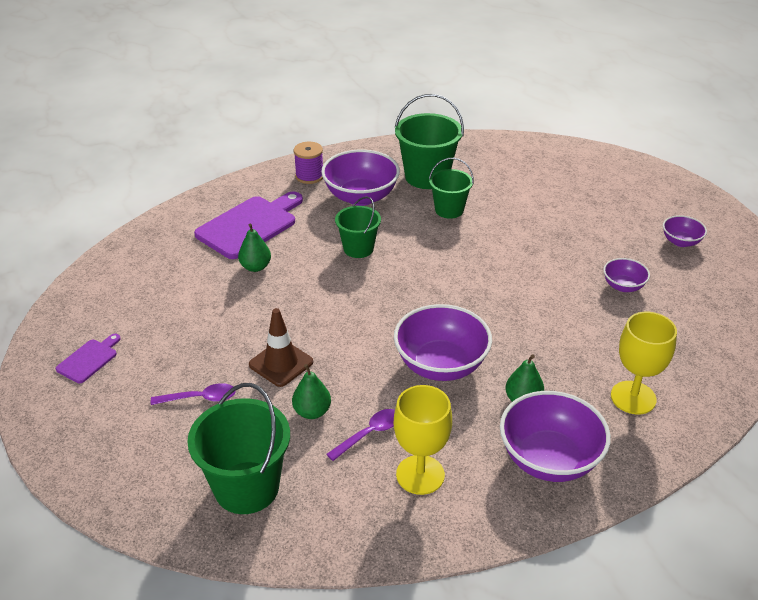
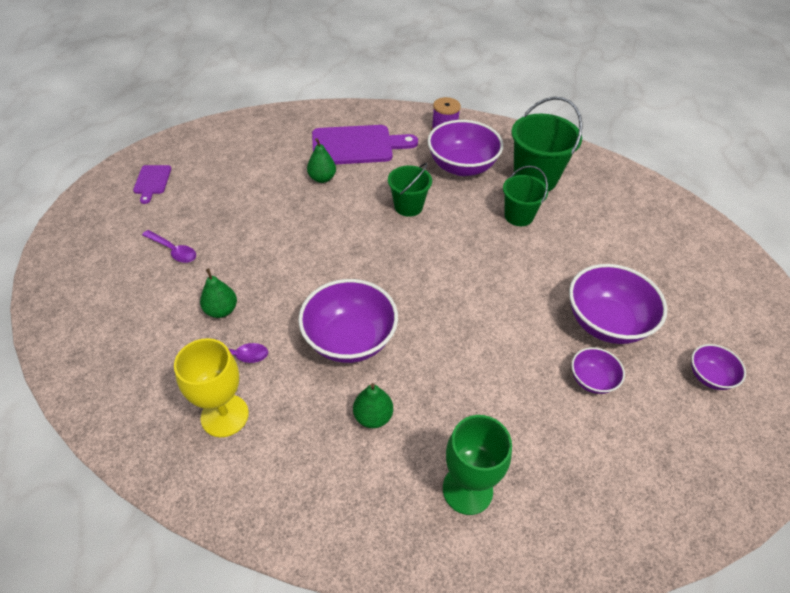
camera: 40 degrees right, 10 degrees up
(89, 359) = (152, 181): purple cutting board -> purple cutting board turned 105 degrees clockwise
(246, 487) = (118, 334): green bucket -> none
(281, 363) = (248, 260): brown traffic cone -> none
(549, 459) = (328, 484): purple bowl -> purple bowl (606, 322)
(633, 397) = (467, 489): yellow goblet -> green goblet

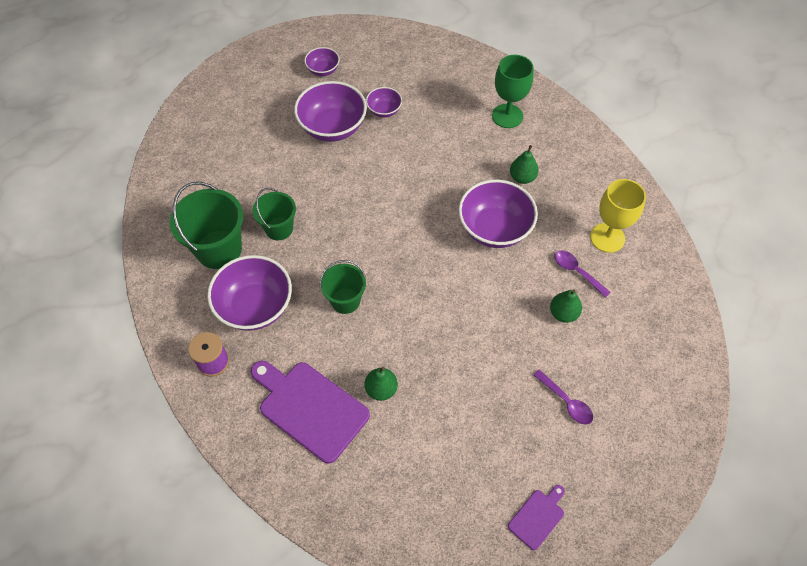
camera: 135 degrees left, 10 degrees up
(173, 251) = (566, 402): purple spoon -> purple spoon turned 150 degrees clockwise

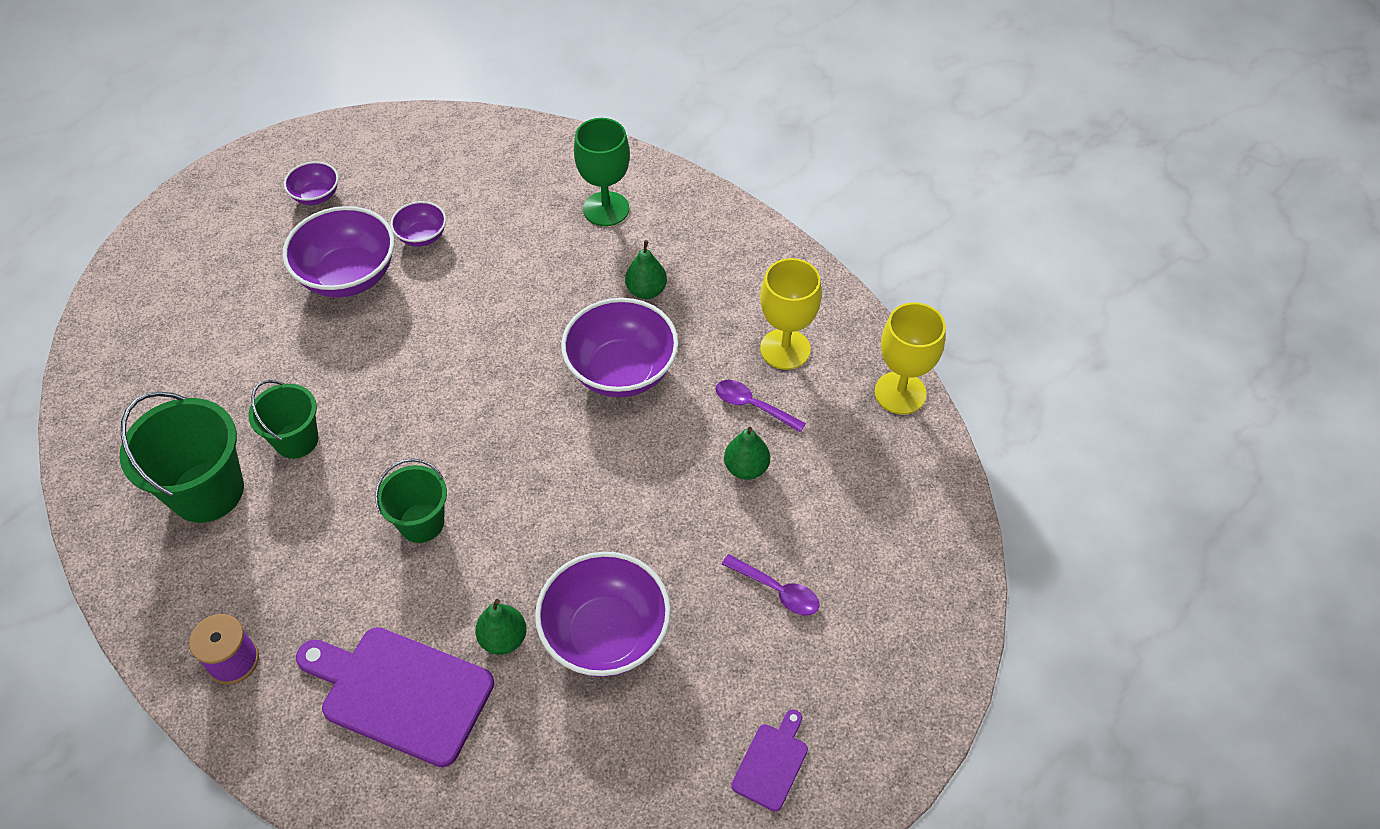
camera: 15 degrees left, 5 degrees down
(255, 306) = (283, 563): purple bowl -> purple bowl (606, 634)
(680, 286) = (900, 393): none -> yellow goblet

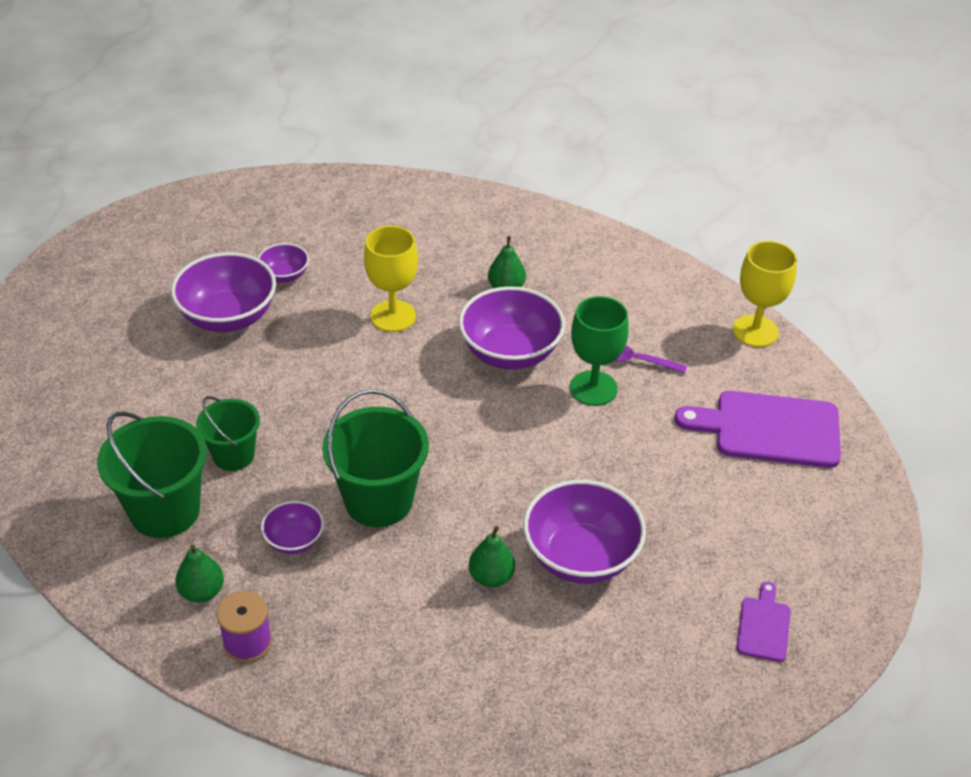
camera: 15 degrees left, 10 degrees down
(316, 196) = (170, 257): purple bowl -> purple bowl (294, 540)
(400, 693) = (415, 637): purple cutting board -> purple cutting board (769, 429)
(421, 523) = (378, 500): green bucket -> green bucket, size x1.61
(606, 209) = (444, 230): green goblet -> green goblet (593, 388)
(746, 468) = (649, 408): green pear -> green pear (202, 592)
(777, 590) = (714, 496): purple spoon -> none
(785, 349) = (645, 313): yellow goblet -> yellow goblet (393, 316)

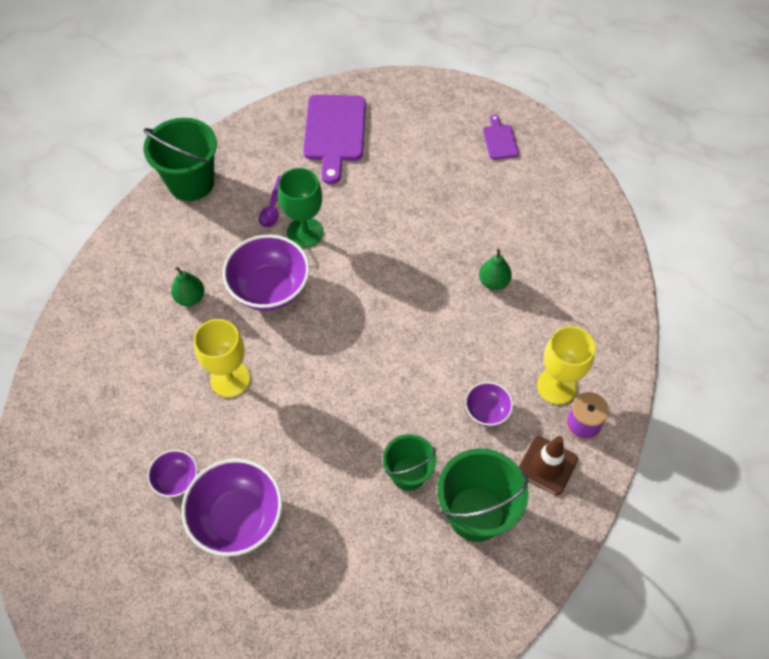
camera: 95 degrees left, 15 degrees up
(202, 592) = (547, 465): green pear -> brown traffic cone
(378, 500) = (438, 360): green bucket -> green bucket (191, 182)
(581, 556) = (465, 233): purple bowl -> none
(755, 331) = (235, 137): yellow goblet -> yellow goblet (556, 386)
(763, 626) = (499, 140): purple cutting board -> purple cutting board turned 75 degrees clockwise

